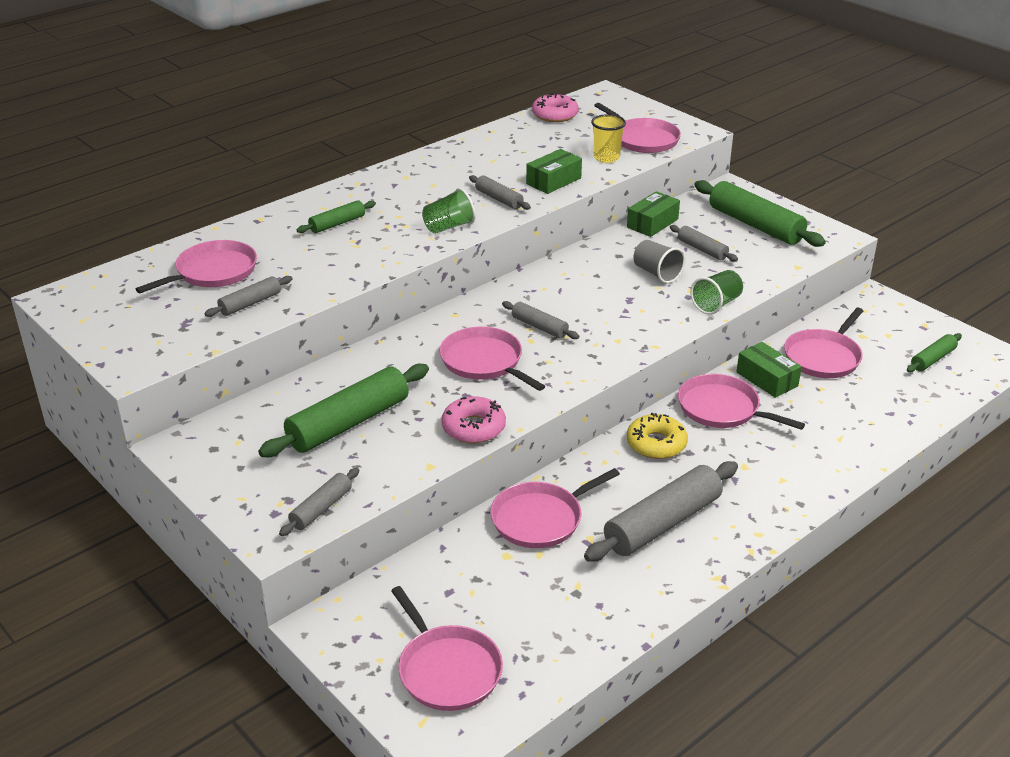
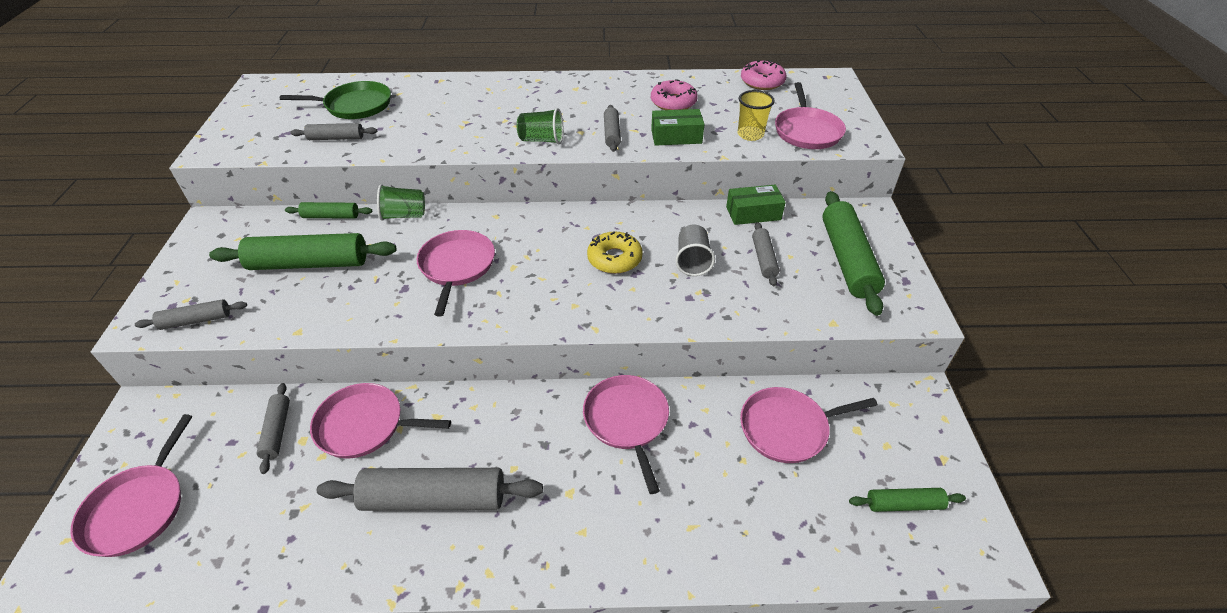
camera: 40 degrees right, 10 degrees up
(213, 272) = (355, 105): pink pan -> green pan
(337, 224) = (477, 104): green rolling pin -> green rolling pin (331, 216)
(473, 427) = (369, 318): pink donut -> pink donut (673, 102)
(539, 327) = (535, 259): grey rolling pin -> grey rolling pin (277, 431)
(656, 444) = (531, 418): yellow donut -> yellow donut (614, 259)
(716, 304) = (703, 319): green cup -> green cup (404, 215)
(767, 379) = (704, 417): green box -> none

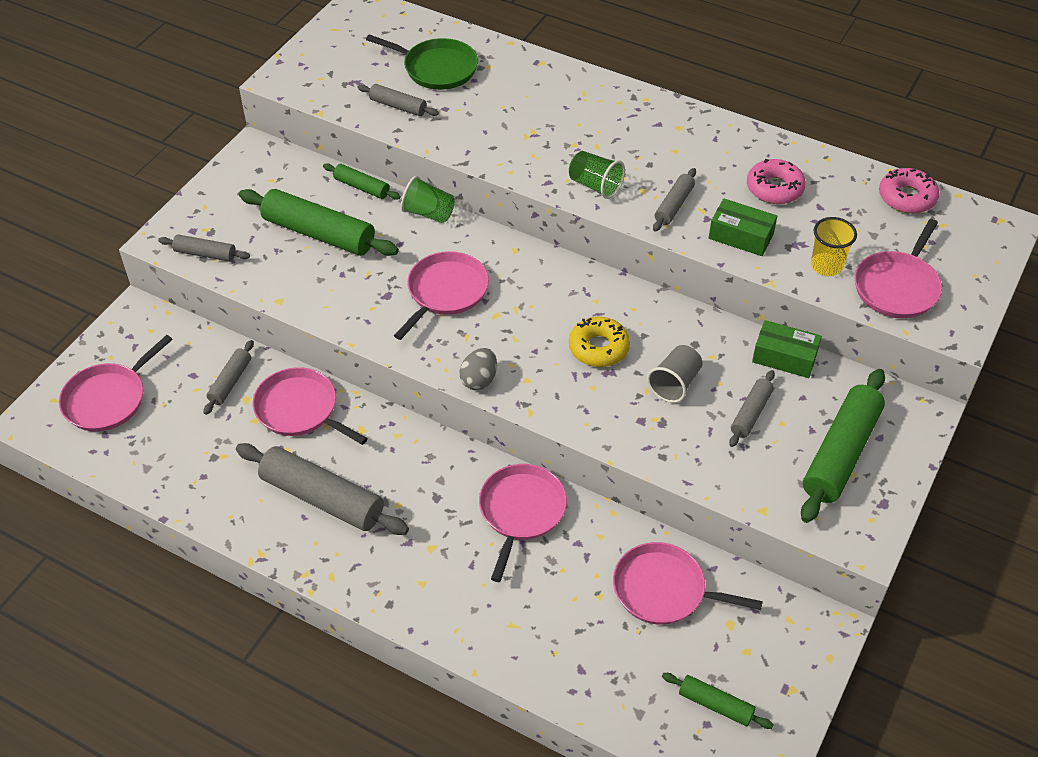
camera: 30 degrees right, 5 degrees up
(533, 322) = (479, 380): none -> grey egg

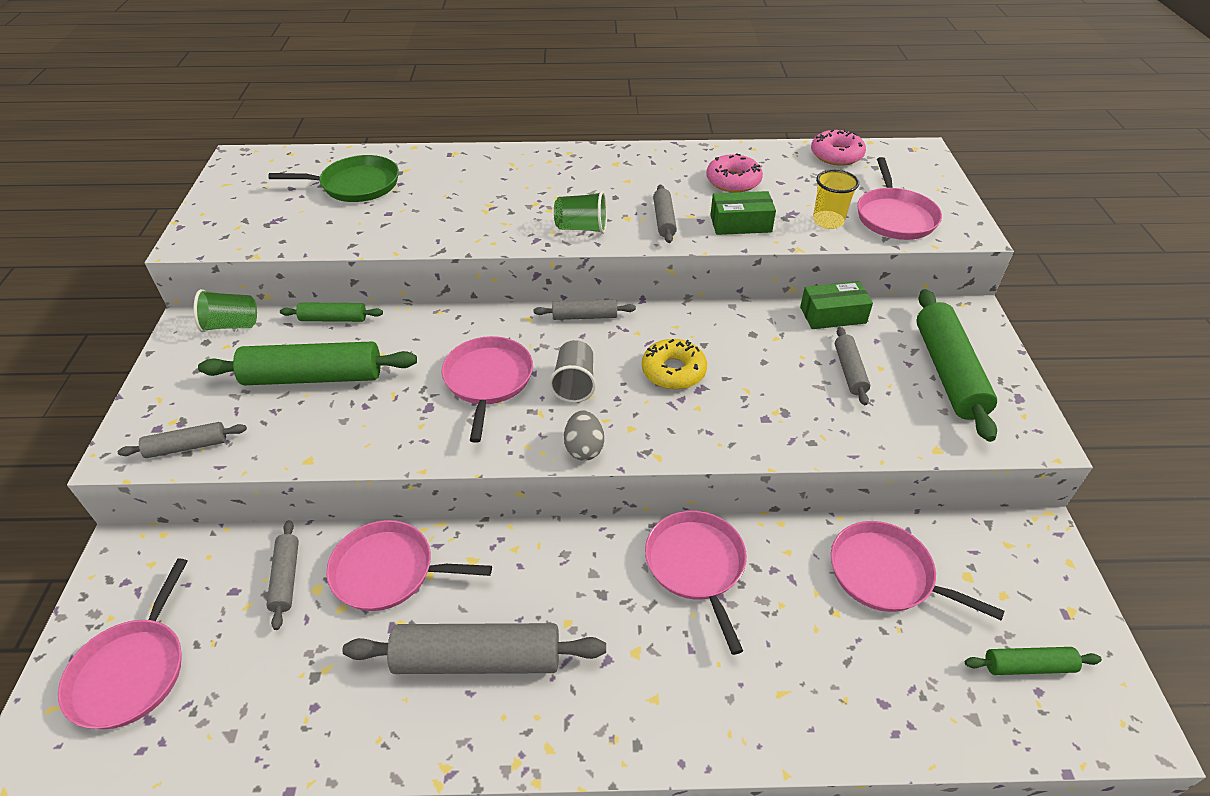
camera: 30 degrees left, 5 degrees down
(398, 106) = (338, 225): grey rolling pin -> grey rolling pin (584, 316)
(428, 213) = (420, 317): green cup -> green cup (231, 325)
(664, 590) = (886, 574): pink pan -> pink pan turned 45 degrees clockwise
(675, 384) = (766, 374): grey cup -> grey cup (574, 384)

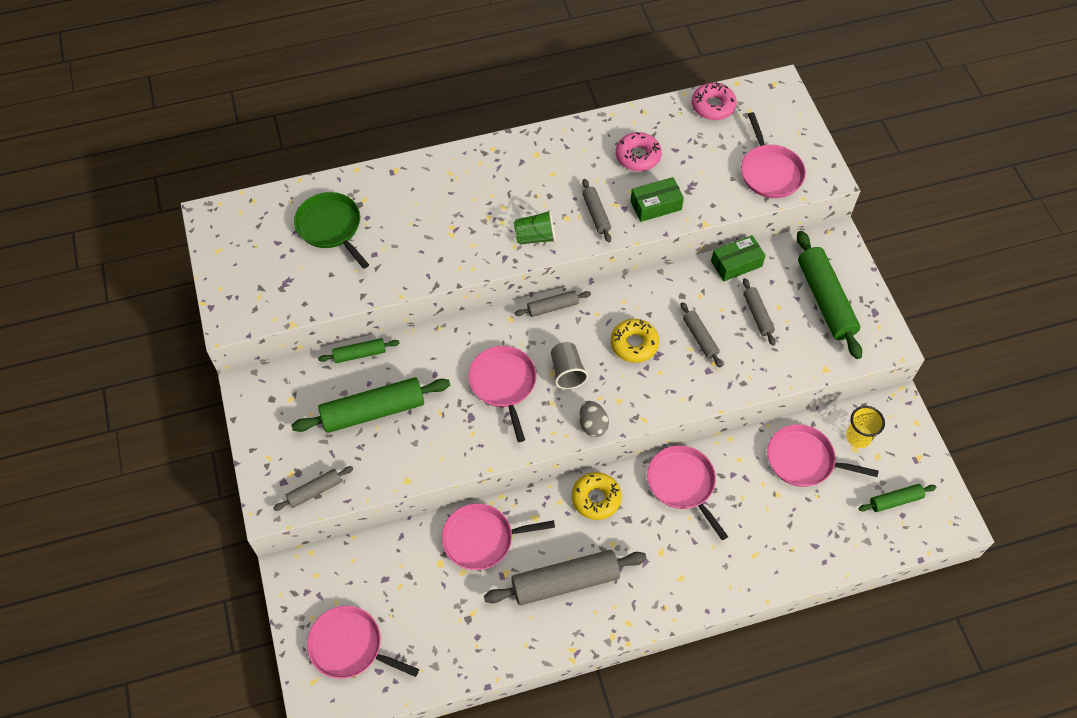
camera: 15 degrees left, 15 degrees up
(132, 671) = (349, 646): pink pan -> pink pan turned 120 degrees clockwise
(231, 325) = (282, 379): green cup -> none
(286, 578) = (415, 561): grey rolling pin -> grey rolling pin (700, 338)
(356, 185) = (331, 227): green pan -> green pan turned 105 degrees counterclockwise
(566, 556) = (596, 498): none -> yellow donut
(828, 221) = (721, 188): yellow cup -> yellow cup (858, 437)

